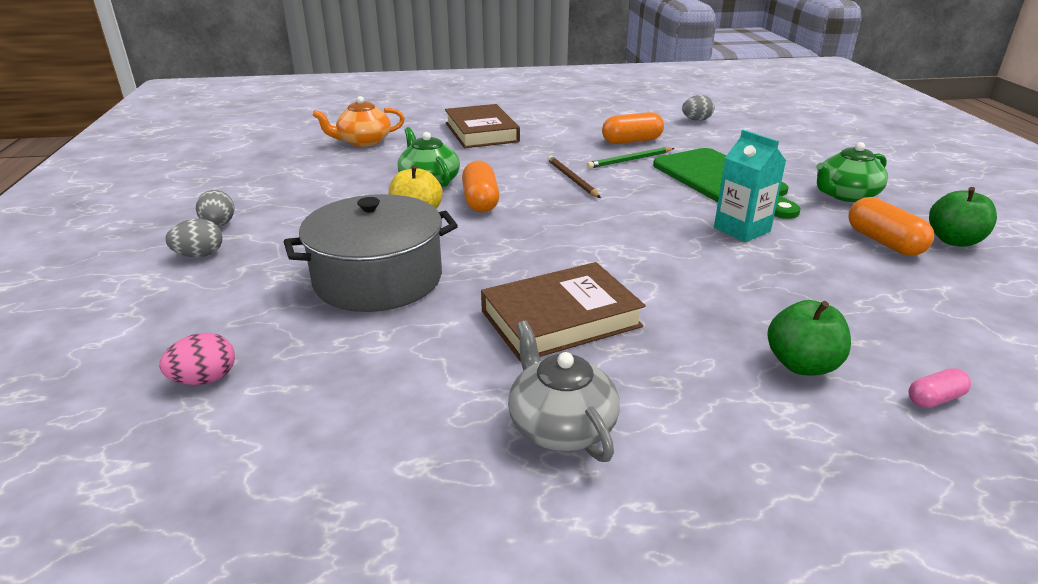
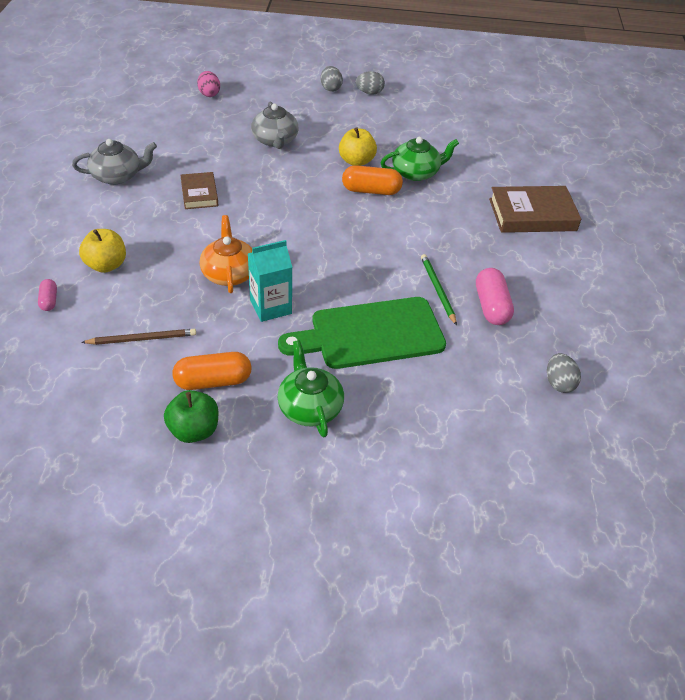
camera: 100 degrees right, 15 degrees up
(363, 141) = (515, 150): orange teapot -> orange teapot (229, 273)
(378, 279) = (275, 140): grey pot -> grey teapot
(560, 319) = (199, 194): brown book -> brown book, size x0.60
(572, 179) = (401, 244): brown pencil -> brown pencil (142, 339)
(631, 141) = (491, 306): orange capsule -> pink capsule
(802, 365) = (106, 265): green apple -> yellow apple

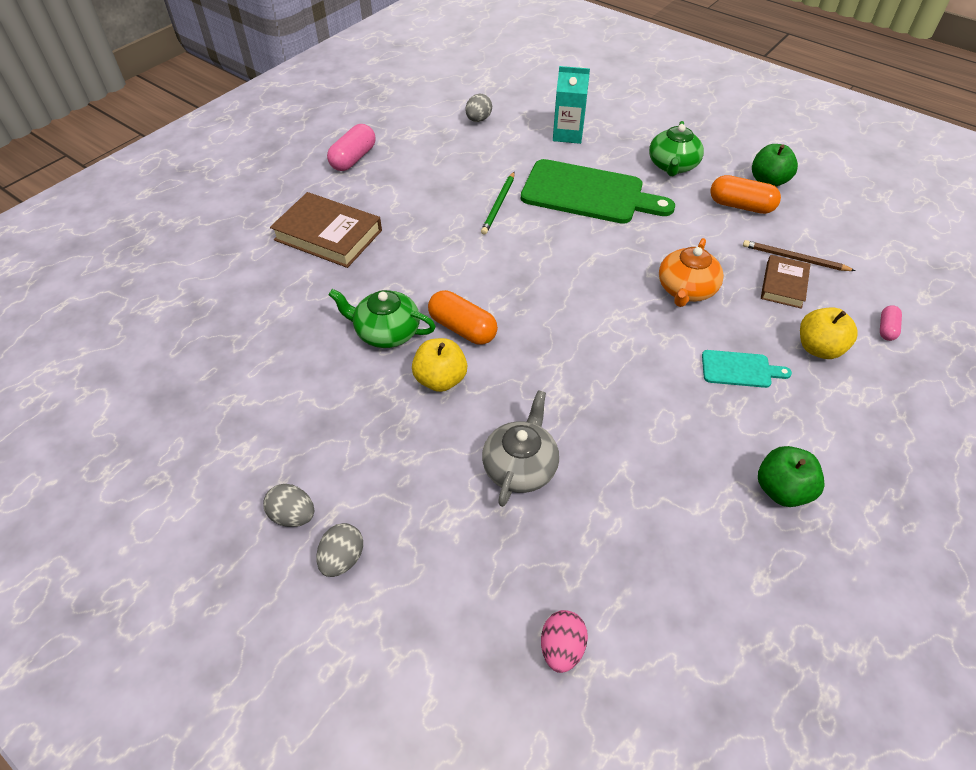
camera: 145 degrees left, 5 degrees up
(117, 176) = (782, 490): grey teapot -> green apple
(164, 230) = (739, 369): none -> turquoise cutting board
(199, 194) = (676, 409): brown book -> brown book (784, 285)
(270, 307) = (661, 244): turquoise carton -> turquoise carton (568, 134)
(491, 306) = (468, 177): pink capsule -> pink capsule (353, 159)

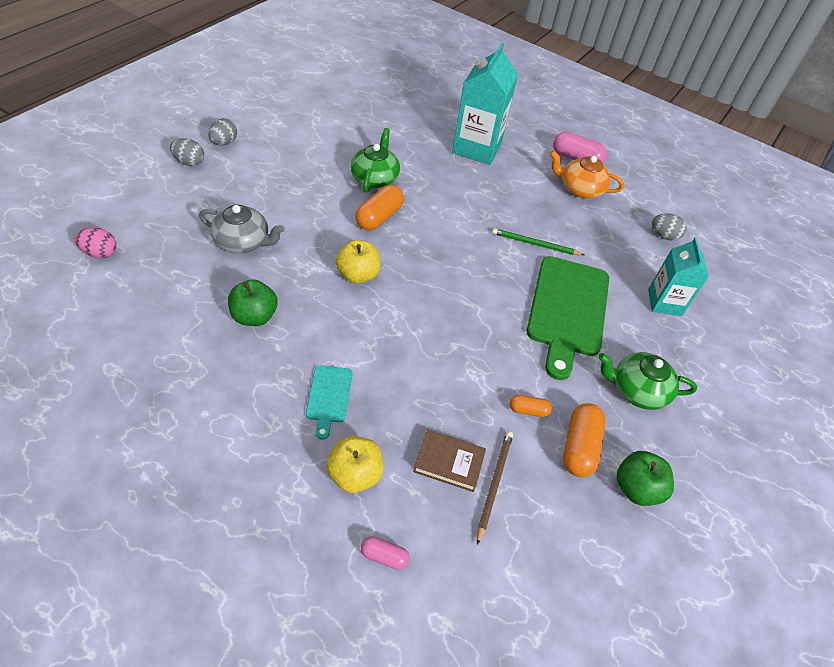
camera: 80 degrees right, 0 degrees up
(328, 235) = (476, 148): brown book -> turquoise carton
(440, 379) = (327, 204): yellow apple -> yellow apple (358, 275)
(686, 290) = (434, 371): orange teapot -> orange teapot (580, 189)
(713, 231) = (528, 410): none -> orange capsule
(782, 490) = (191, 402): green apple -> green apple (254, 316)

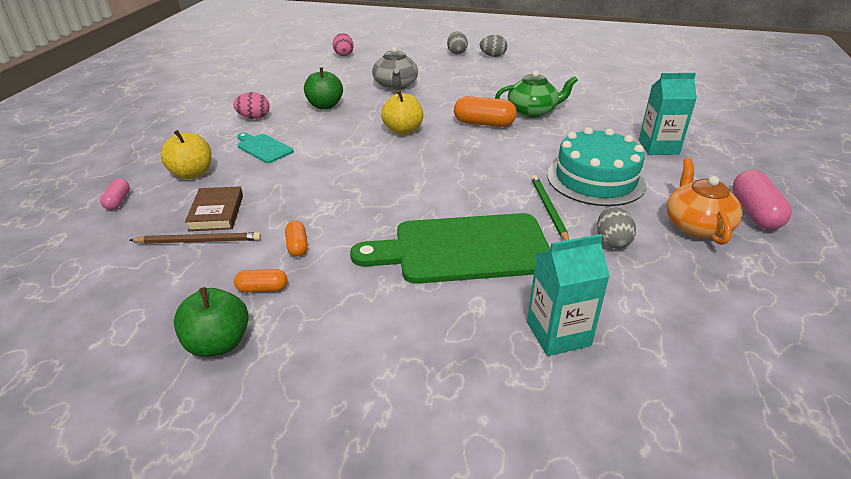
camera: 75 degrees right, 15 degrees down
(240, 389) = (254, 117): none -> pink egg
(329, 397) = (263, 148): turquoise cutting board -> turquoise cutting board turned 60 degrees clockwise
(476, 148) = (658, 147): turquoise carton -> turquoise carton, size x0.63
(506, 201) = (595, 179): none -> turquoise cake
(579, 447) = (262, 289): orange capsule -> orange capsule, size x0.55
(637, 390) = (372, 325): green teapot -> none
(663, 236) = (706, 316): grey egg -> grey egg (612, 242)

